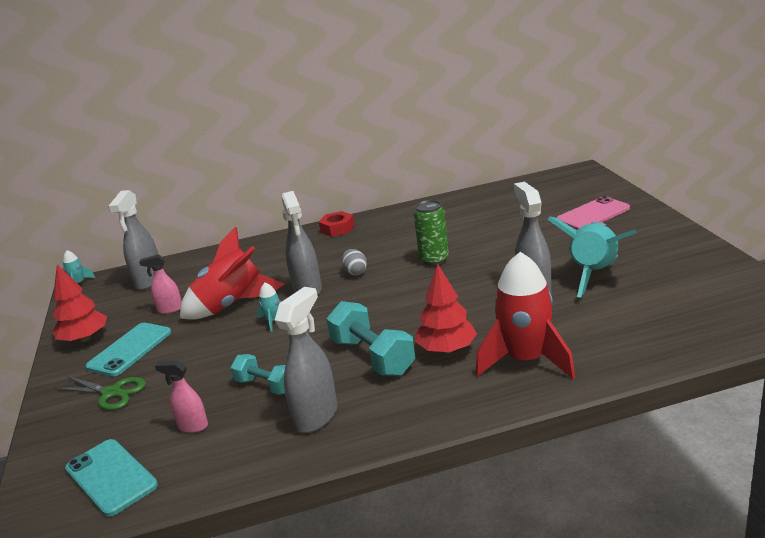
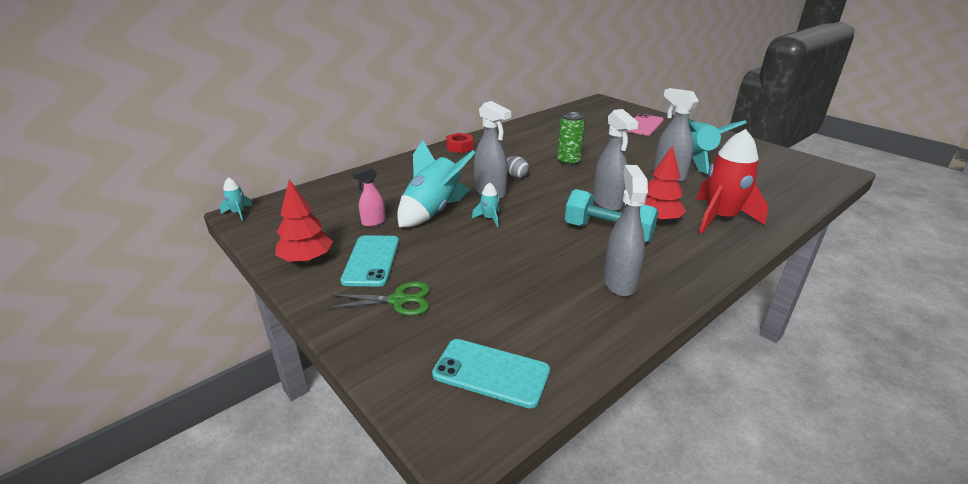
camera: 30 degrees left, 5 degrees up
(149, 281) = (321, 202): grey spray bottle -> grey spray bottle (607, 203)
(192, 426) = (519, 312): pink spray bottle -> none
(232, 305) = (433, 211): red rocket -> turquoise rocket
(266, 386) = (546, 268): turquoise dumbbell -> none

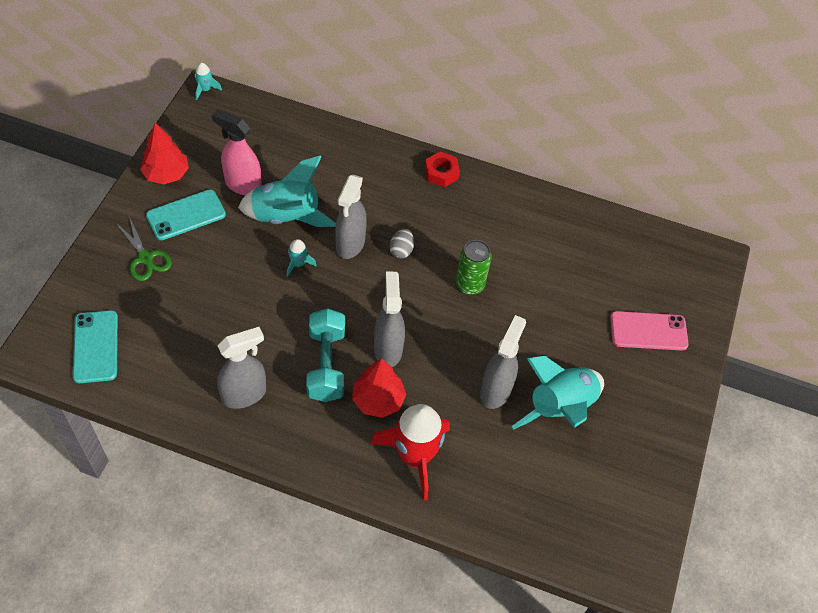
camera: 55 degrees right, 25 degrees up
(373, 222) = (243, 185): pink spray bottle -> pink spray bottle, size x1.71
(607, 203) = (388, 349): grey spray bottle -> grey spray bottle turned 135 degrees clockwise

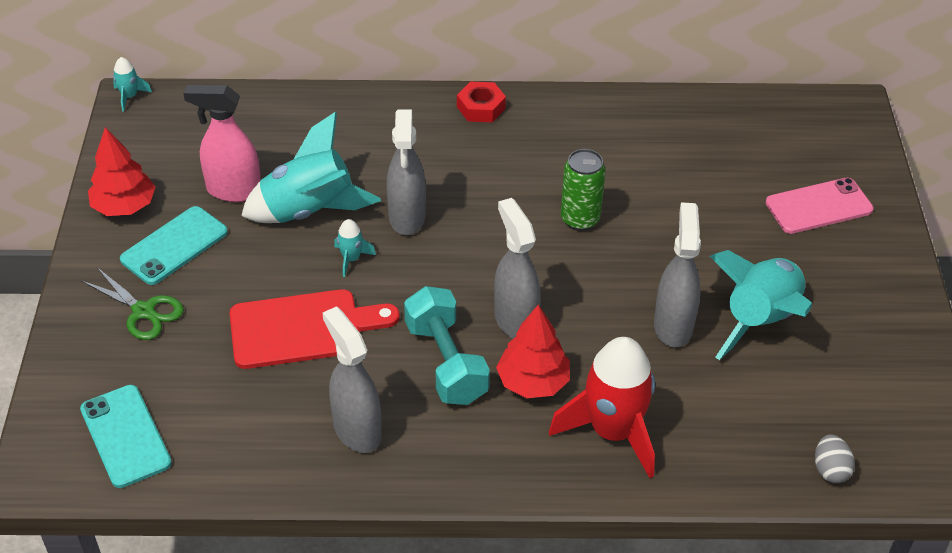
camera: 15 degrees left, 10 degrees down
(243, 306) = (303, 329): none -> red cutting board
(244, 394) = (357, 430): grey spray bottle -> grey spray bottle turned 75 degrees counterclockwise
(401, 250) = (475, 206): grey egg -> grey egg (830, 470)

